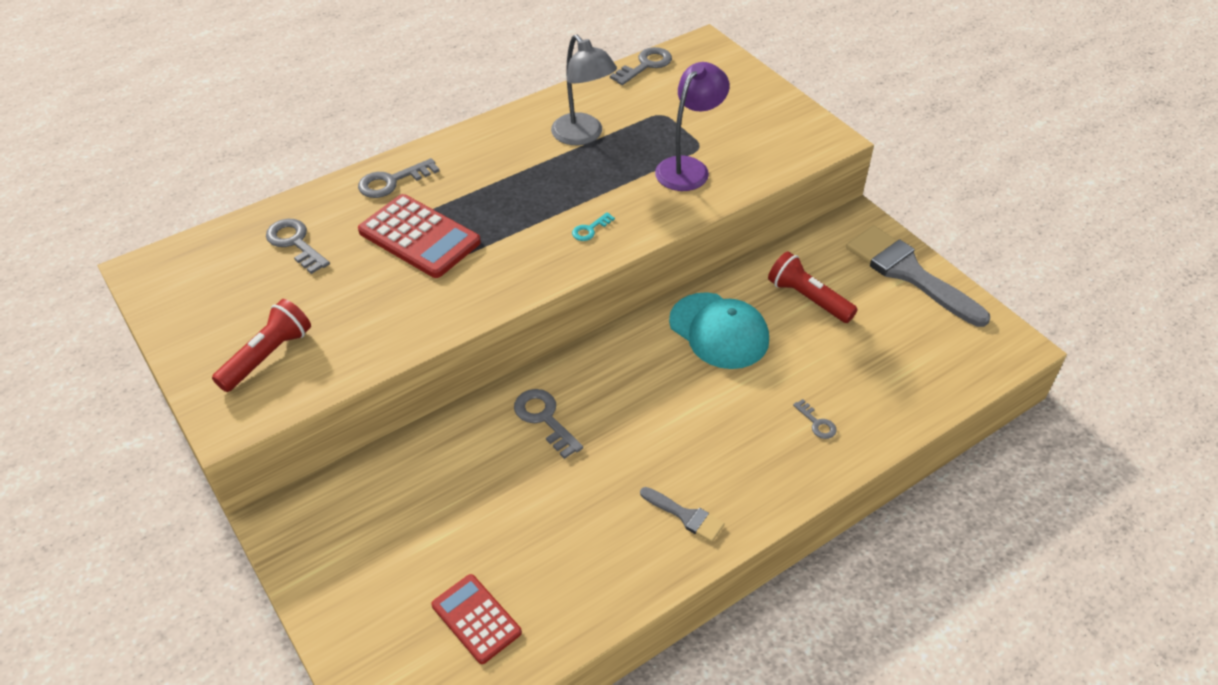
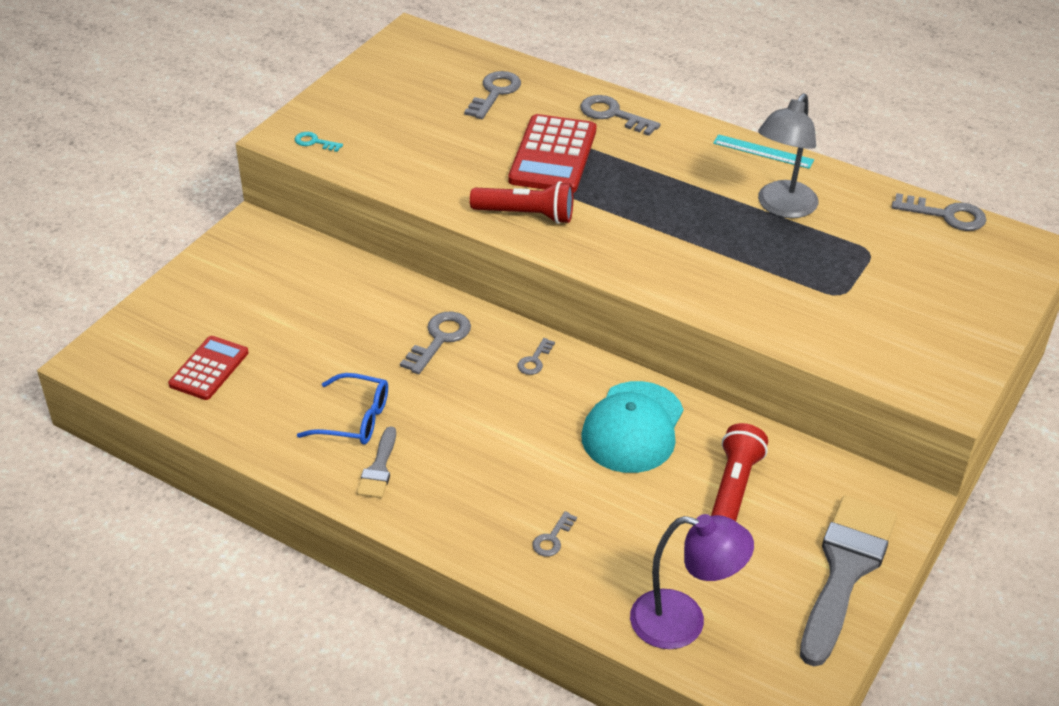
camera: 65 degrees right, 5 degrees down
(267, 356) = (360, 128): red flashlight -> red flashlight (526, 215)
(508, 119) = (763, 151): none -> turquoise ruler
(590, 229) = (643, 255): turquoise key -> turquoise key (314, 142)
(609, 363) = (534, 360): none -> grey key
(614, 515) = (354, 419): none -> blue glasses
(688, 168) = (796, 295): purple lamp -> purple lamp (683, 622)

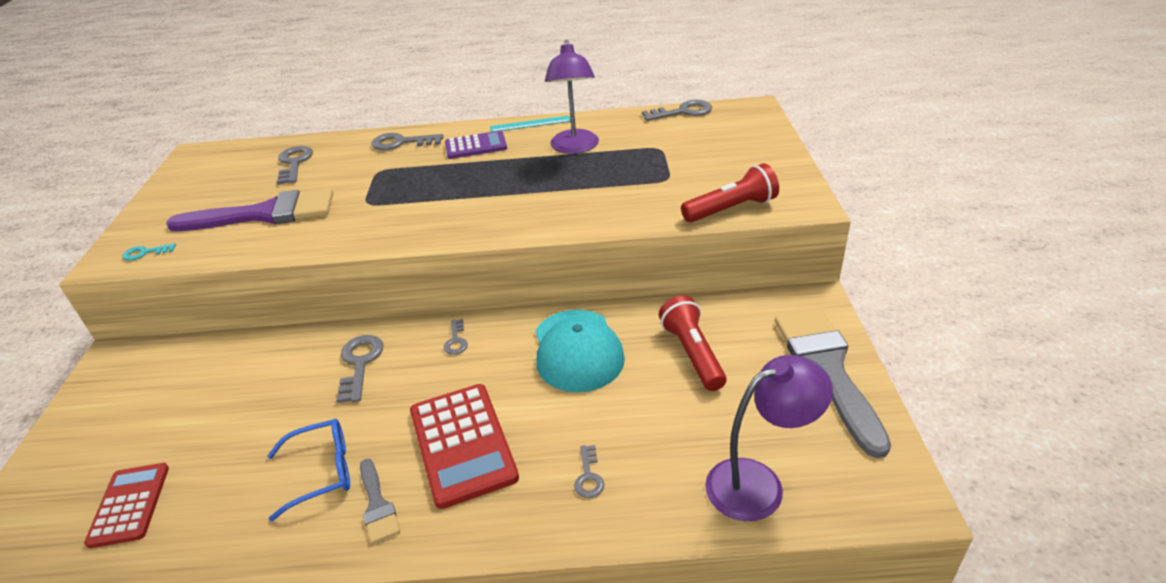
camera: 30 degrees left, 5 degrees down
(434, 146) = (265, 214): none -> purple brush
(526, 215) = (383, 227): red flashlight -> red flashlight (731, 209)
(553, 155) = (374, 182): red calculator -> red calculator (462, 444)
(683, 155) = (476, 146): none -> purple calculator
(782, 207) = (575, 148): grey lamp -> purple lamp

